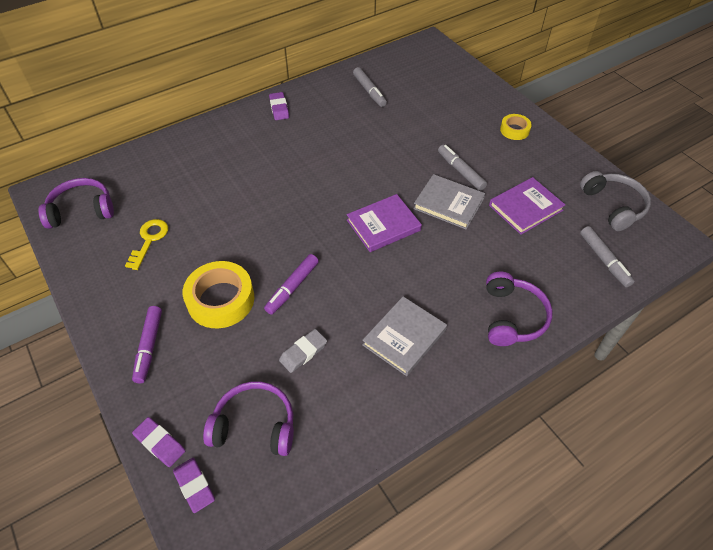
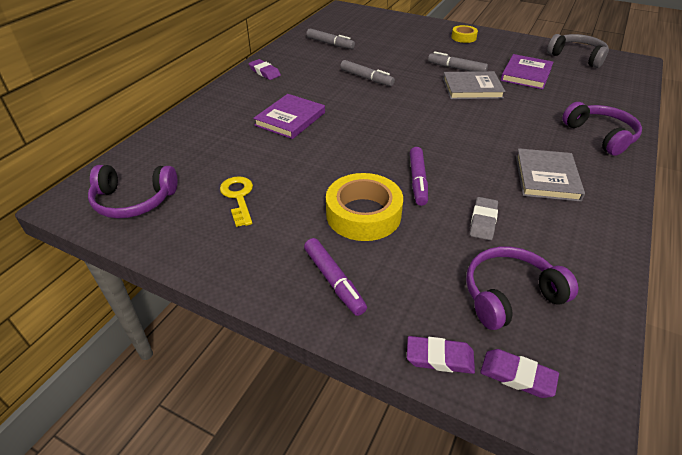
camera: 30 degrees left, 10 degrees down
(81, 210) = (134, 201): purple headphones -> purple headphones turned 135 degrees counterclockwise
(383, 225) = (440, 116): purple book -> purple book (290, 119)
(604, 260) = (611, 85): grey marker -> grey marker (366, 78)

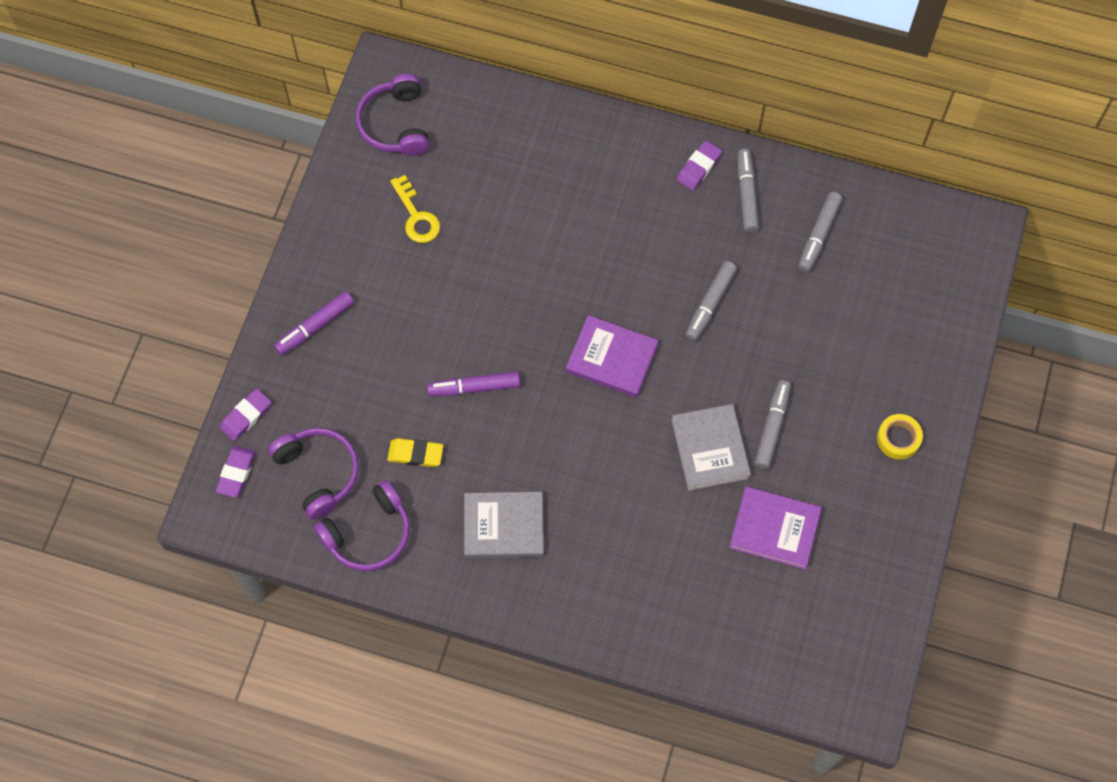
camera: 80 degrees right, 25 degrees up
(238, 197) = (416, 216): yellow key -> yellow key turned 90 degrees clockwise
(290, 119) = (578, 230): purple book -> purple book (611, 358)
(292, 60) = (747, 194): none -> grey marker
(363, 214) = (408, 339): yellow tape -> none
(439, 358) = (246, 416): purple eraser -> purple eraser turned 45 degrees clockwise
(483, 221) = (415, 454): grey eraser -> yellow eraser
(577, 57) = (861, 617): grey headphones -> none
(600, 136) = (610, 606): purple headphones -> purple headphones (368, 534)

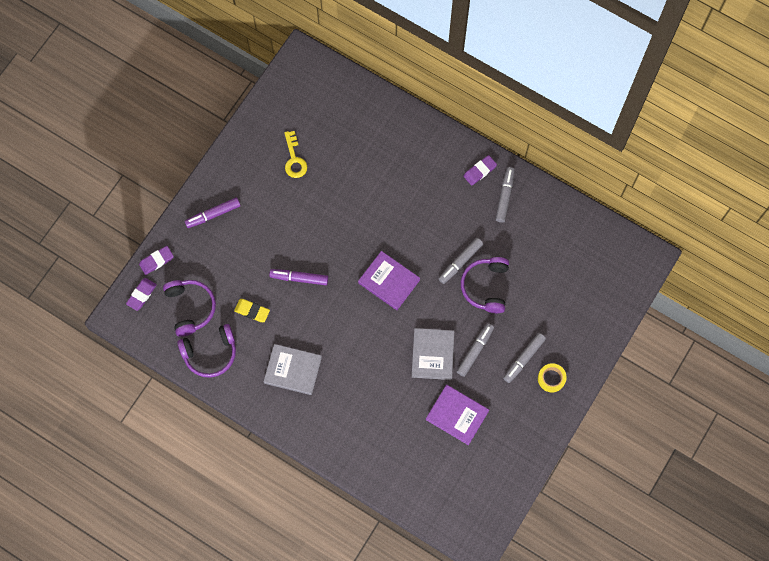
camera: 15 degrees right, 5 degrees up
(395, 124) = (298, 95): purple headphones -> purple headphones (486, 286)
(818, 235) = (542, 235): grey marker -> grey marker (523, 359)

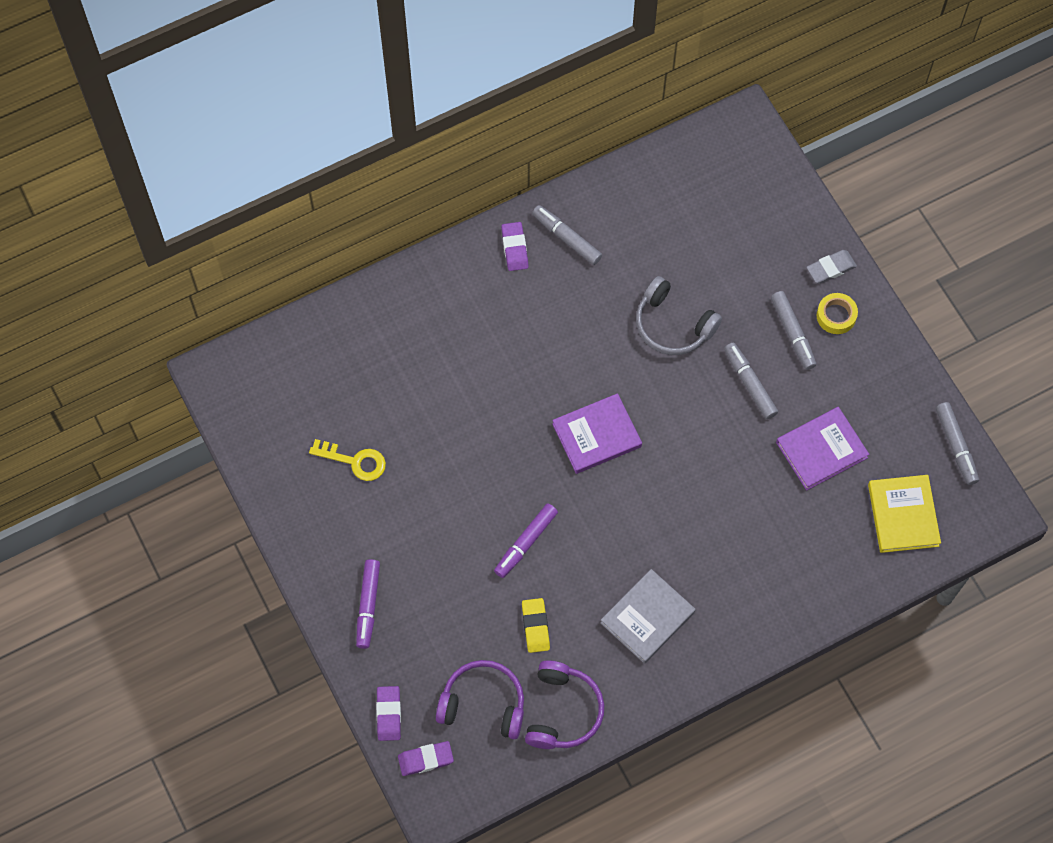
camera: 60 degrees left, 5 degrees down
(141, 295) = (425, 759): purple eraser -> purple eraser turned 75 degrees counterclockwise
(252, 311) = (535, 626): yellow eraser -> yellow eraser turned 60 degrees counterclockwise
(432, 354) = (725, 435): grey book -> none
(443, 485) = (903, 515): none -> yellow book
(460, 262) = (622, 337): grey marker -> grey marker (956, 446)
(486, 286) = (673, 325): purple headphones -> grey headphones
(581, 359) = (831, 268): none -> grey eraser

